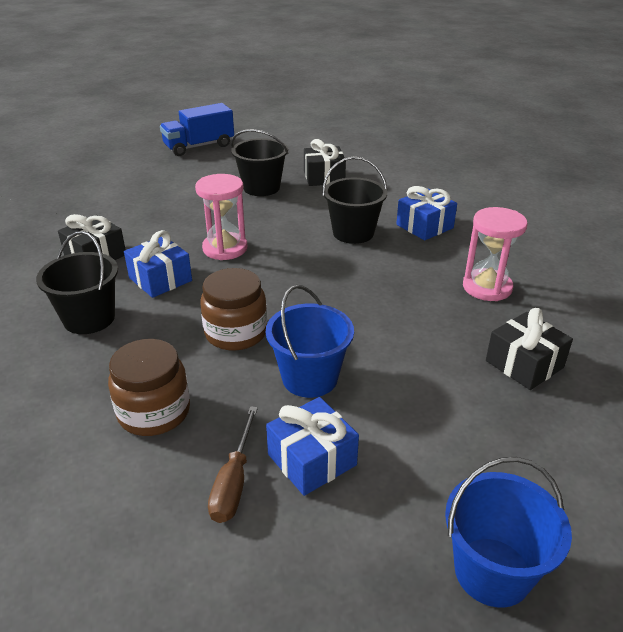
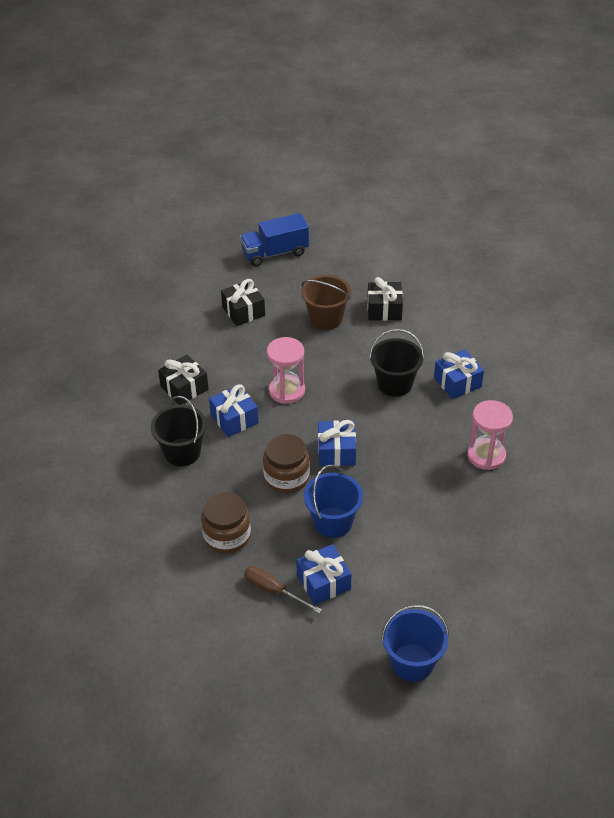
camera: 10 degrees right, 10 degrees up
(234, 482) = (273, 590): brown screwdriver -> brown screwdriver turned 105 degrees clockwise
(261, 188) = (326, 318): black bucket -> brown bucket
(298, 300) = (336, 451): none -> blue gift
(524, 364) = (486, 529): black gift -> black gift (243, 311)

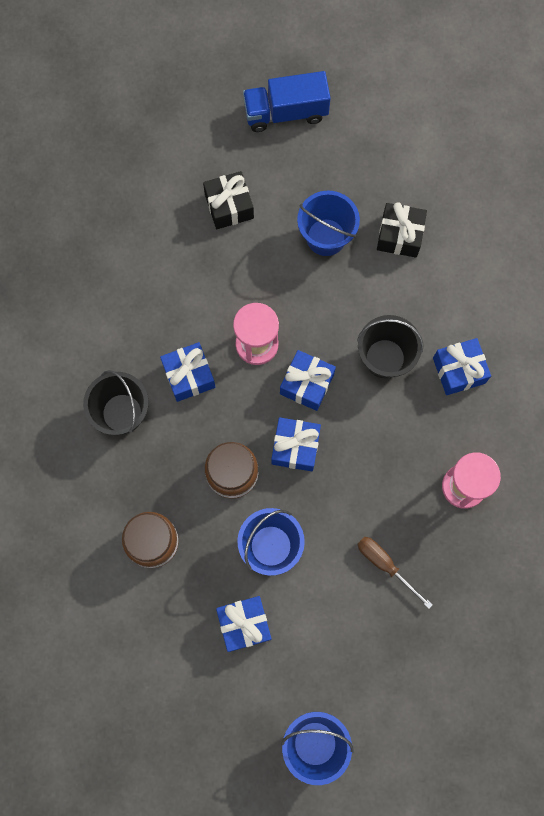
camera: 10 degrees right, 30 degrees up
(184, 388) = (139, 317): black gift -> none
(273, 590) = (189, 624): brown screwdriver -> brown screwdriver (385, 565)
(326, 318) = (326, 237): brown bucket -> blue bucket
(335, 409) = (307, 384): none -> blue gift

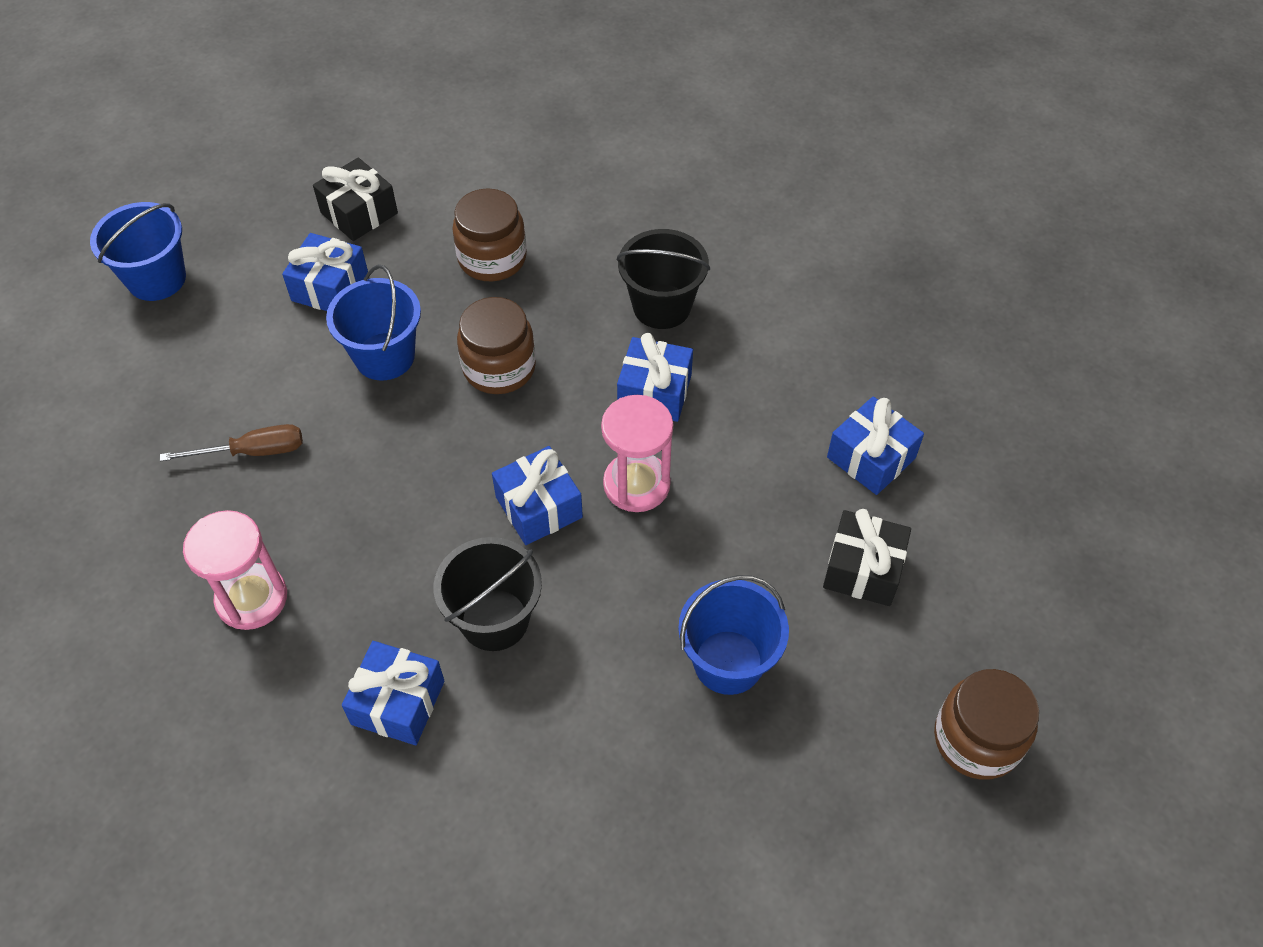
camera: 125 degrees right, 20 degrees down
(285, 112) = (977, 739): blue truck -> brown jar
(295, 447) = (472, 447): blue gift -> blue gift (871, 457)
(399, 235) = (657, 765): black gift -> black gift (359, 213)

